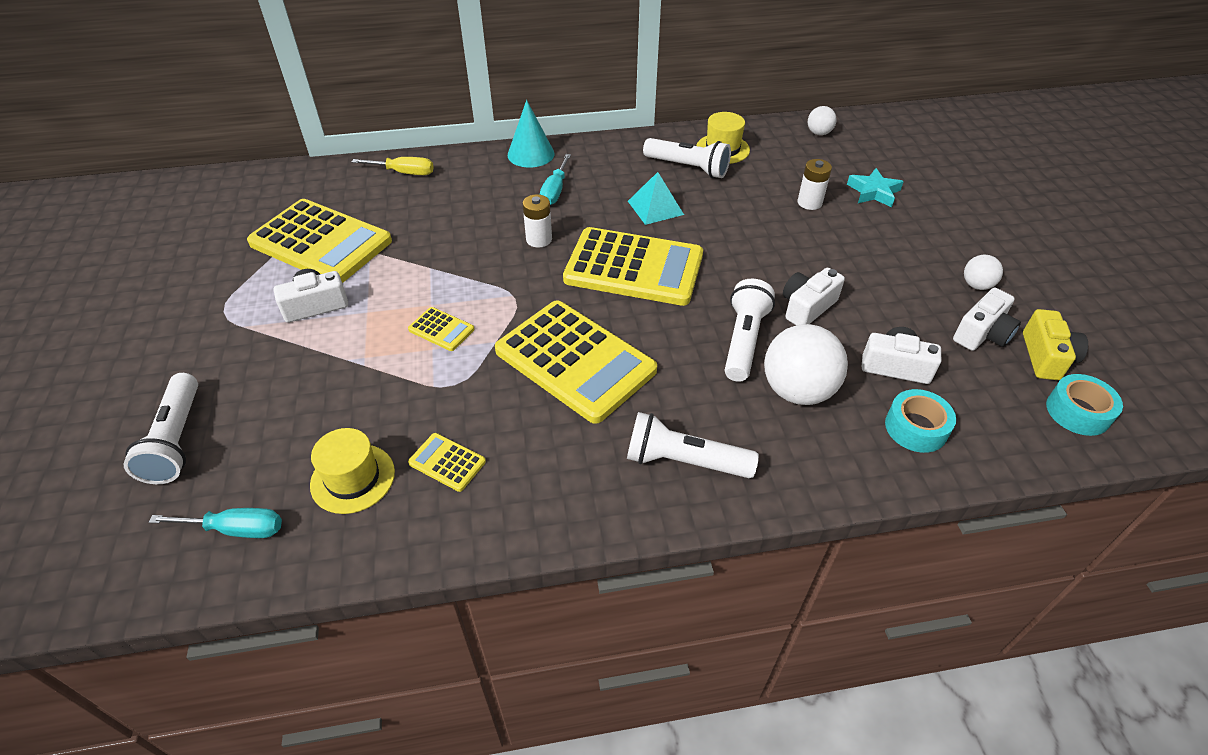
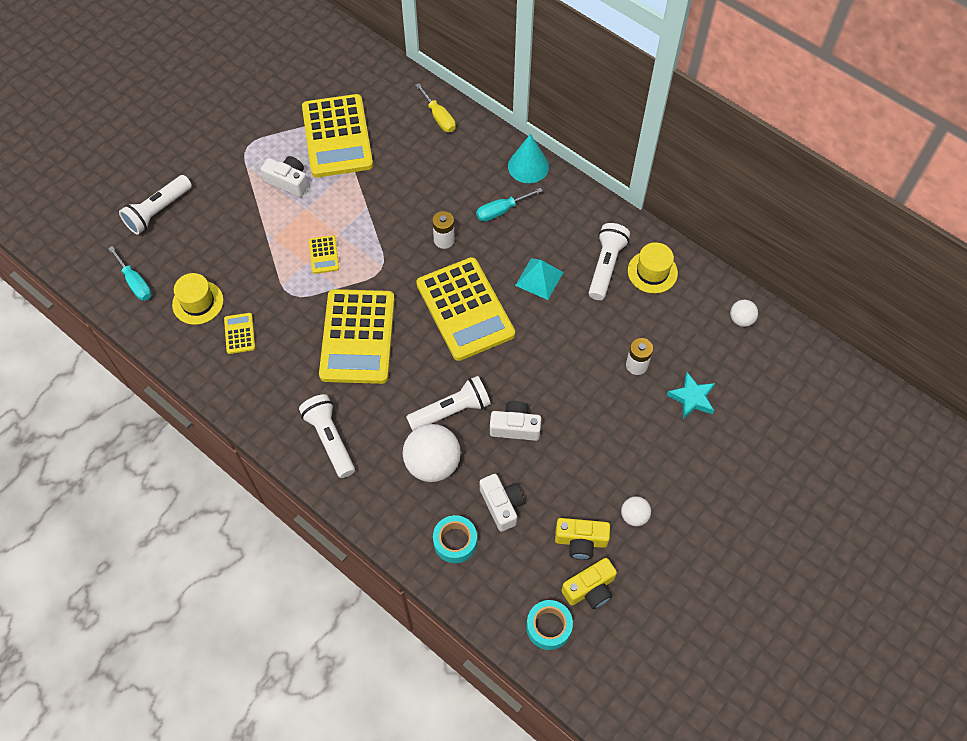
camera: 50 degrees right, 15 degrees up
(688, 168) = (605, 266): white flashlight -> white flashlight turned 150 degrees counterclockwise
(982, 334) = (581, 541): white camera -> yellow camera

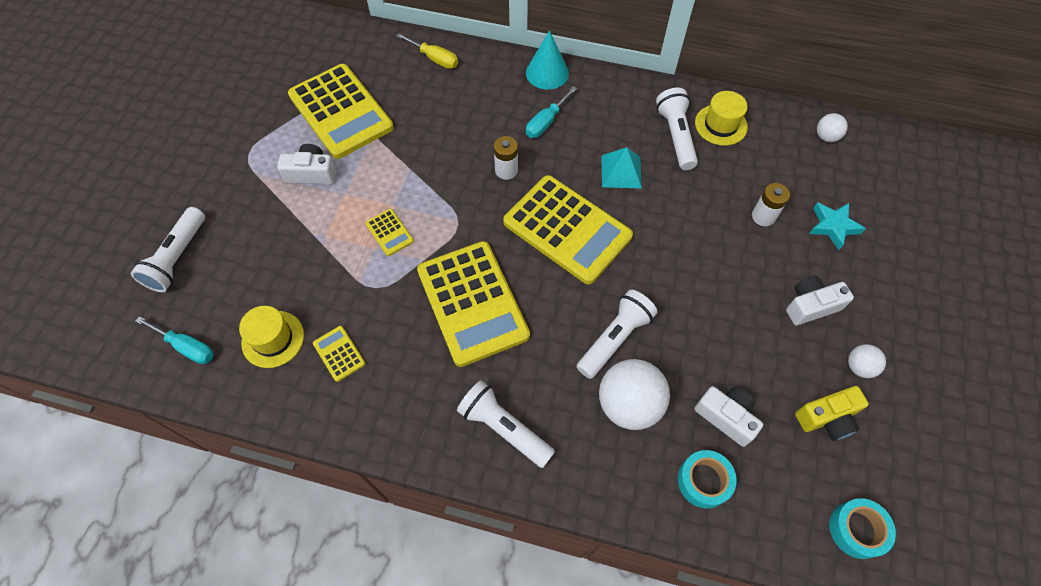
camera: 25 degrees left, 0 degrees up
(515, 427) = (688, 327): white camera -> white camera (811, 306)
(590, 589) = (869, 466): yellow camera -> none

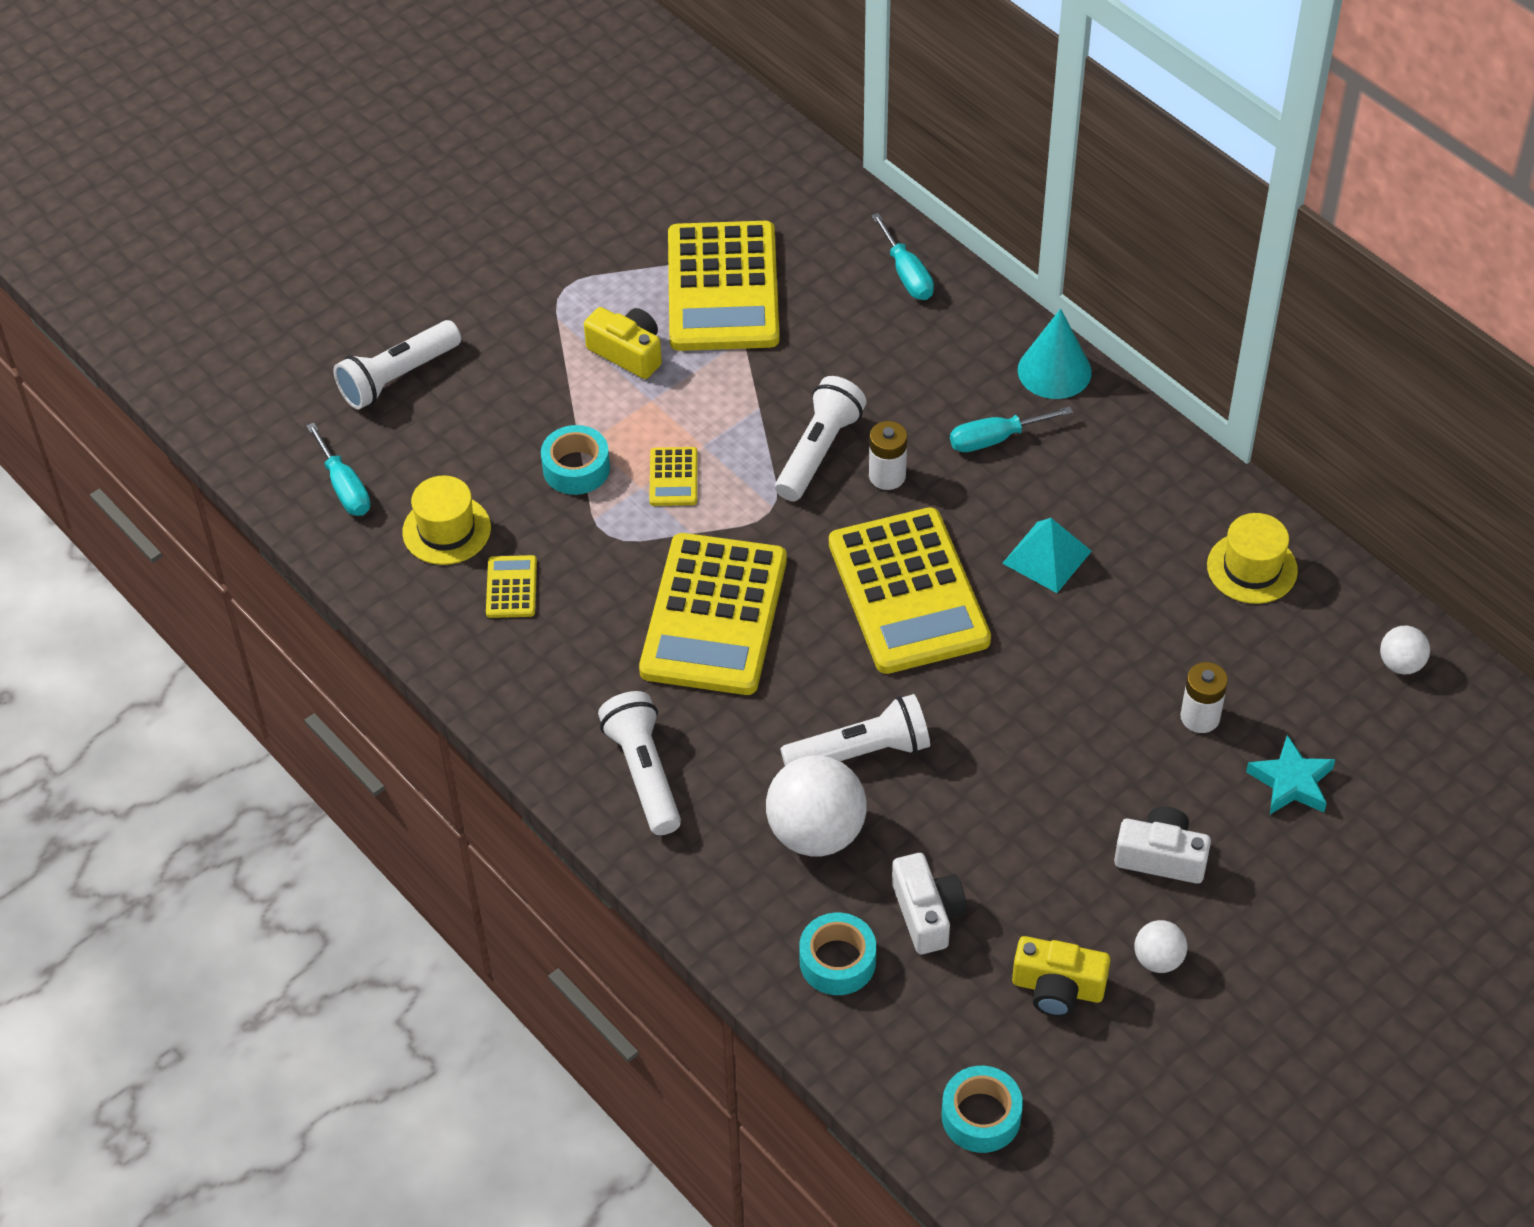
camera: 35 degrees right, 10 degrees down
(311, 173) = (628, 352): white camera -> yellow camera
(328, 257) = (576, 468): none -> turquoise tape
(434, 59) = (906, 274): yellow screwdriver -> turquoise screwdriver
(676, 136) = (1169, 550): white flashlight -> white flashlight (818, 451)

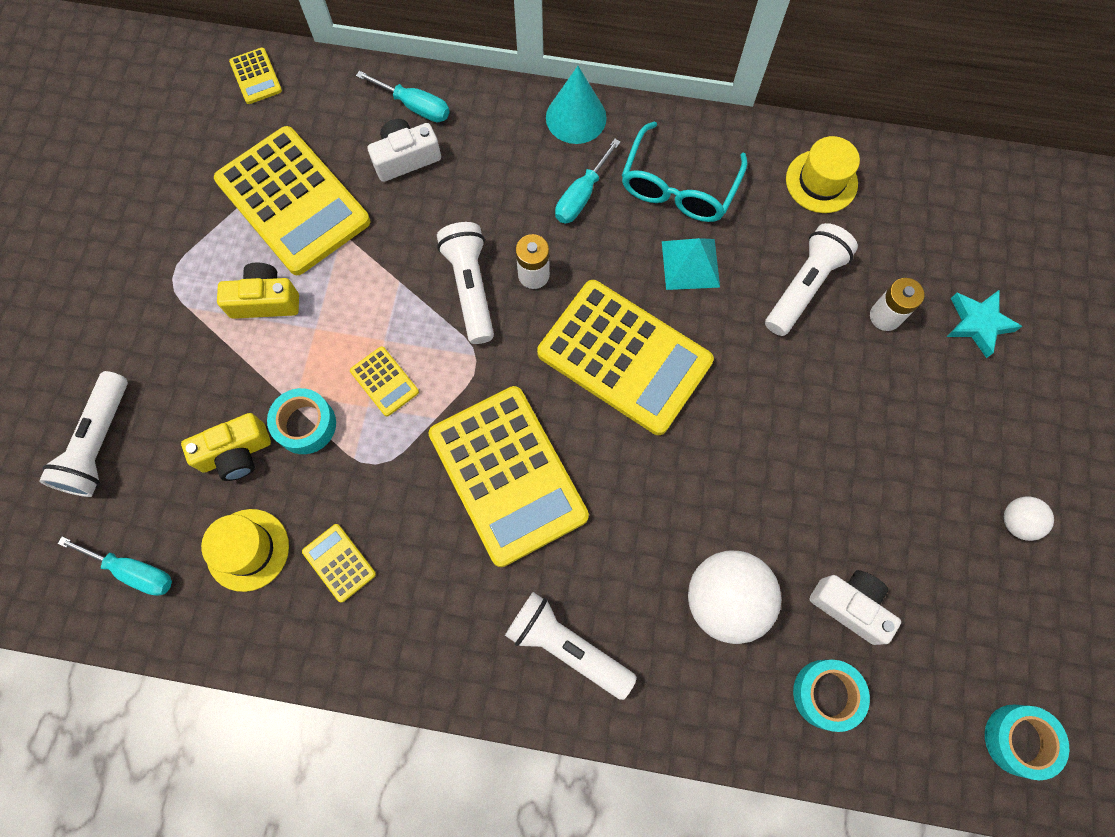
camera: 40 degrees left, 20 degrees up
(781, 166) = (256, 76): none -> yellow calculator
(860, 752) = (700, 510): white flashlight -> white flashlight (804, 287)
(1057, 988) = (978, 596): yellow camera -> yellow camera (236, 453)
(1100, 487) = (679, 186): none -> turquoise glasses
(1161, 857) = (952, 441): white camera -> white camera (406, 158)
(1401, 664) = (964, 189): white ball -> none

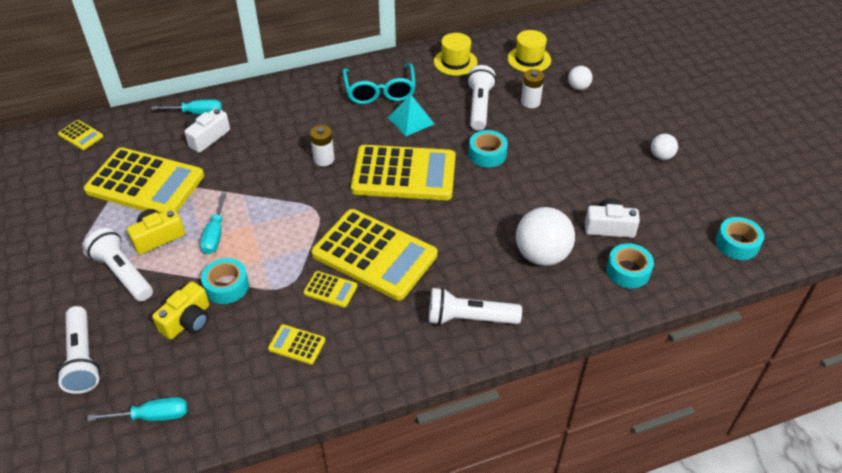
camera: 30 degrees left, 25 degrees down
(248, 550) = (229, 366): yellow hat -> yellow hat (529, 59)
(384, 381) = (265, 244): yellow calculator -> yellow calculator (330, 289)
(470, 288) = (289, 179): white flashlight -> white flashlight (123, 273)
(576, 117) = (299, 84): turquoise cone -> none
(581, 196) = (327, 115): turquoise screwdriver -> turquoise screwdriver (215, 235)
(760, 382) = (487, 154): none -> turquoise tape
(978, 324) = (578, 87): turquoise star -> white ball

